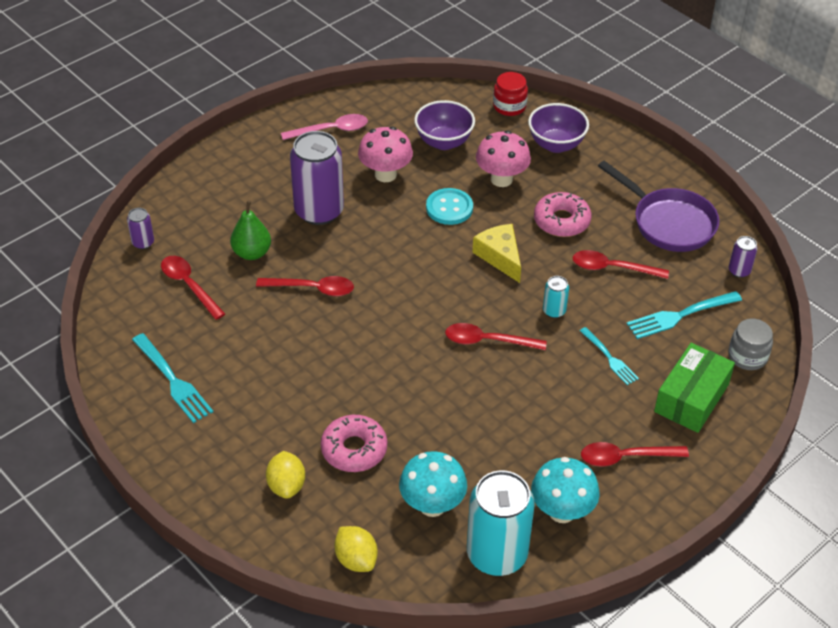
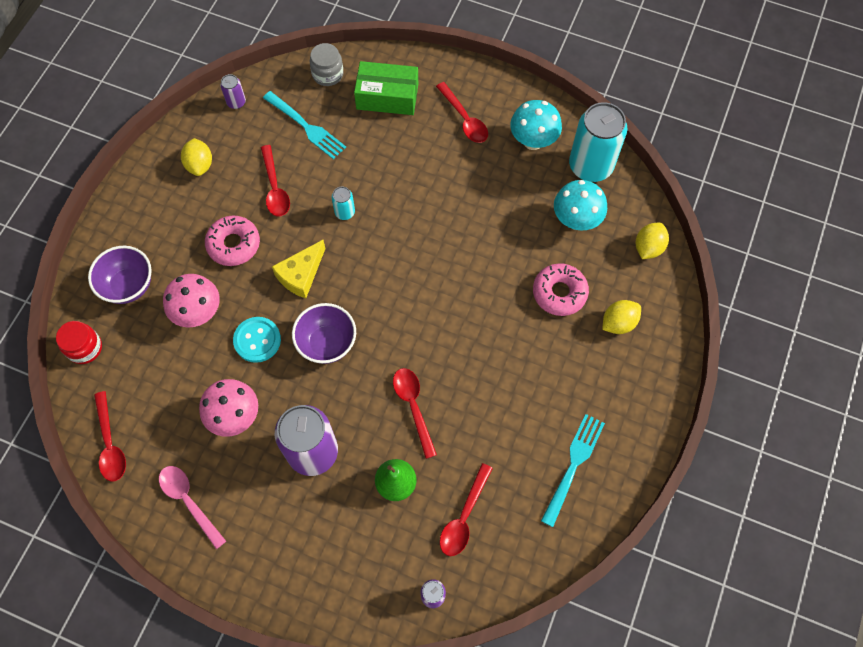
camera: 115 degrees left, 20 degrees up
(444, 142) = (164, 385): purple bowl -> purple bowl (327, 343)
(487, 341) = (402, 246): red spoon -> red spoon (110, 444)
(609, 358) = (375, 159): turquoise fork -> none
(669, 223) = (200, 165): purple pan -> yellow lemon

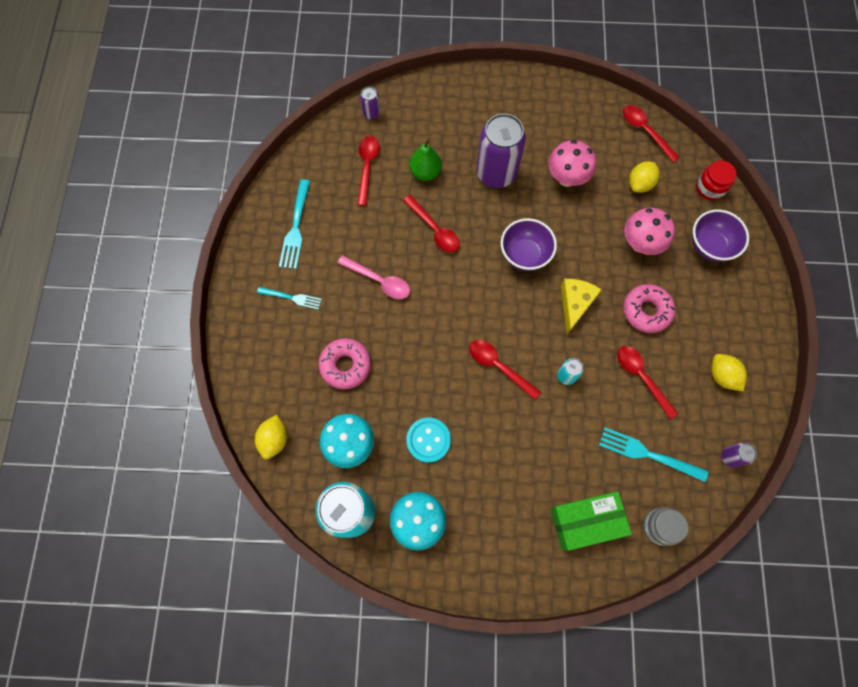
camera: 160 degrees right, 5 degrees up
(189, 501) = (567, 114): pink spoon -> pink spoon (379, 281)
(257, 340) = (581, 238): turquoise button -> turquoise button (428, 440)
(464, 119) = (496, 522): red spoon -> red spoon (498, 366)
(598, 382) = (291, 298): none -> turquoise fork
(618, 323) = (286, 355): yellow lemon -> yellow lemon (640, 184)

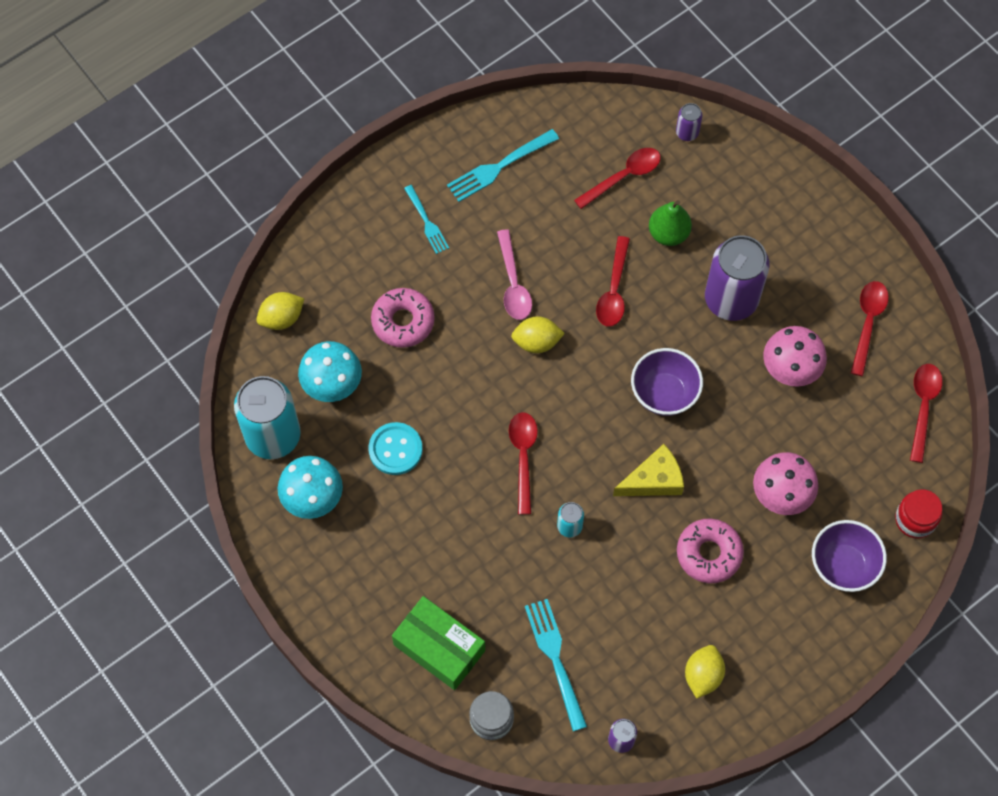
camera: 50 degrees right, 5 degrees down
(640, 184) = (852, 446): yellow lemon -> yellow lemon (536, 342)
(641, 377) = (631, 598): red spoon -> red spoon (868, 323)

